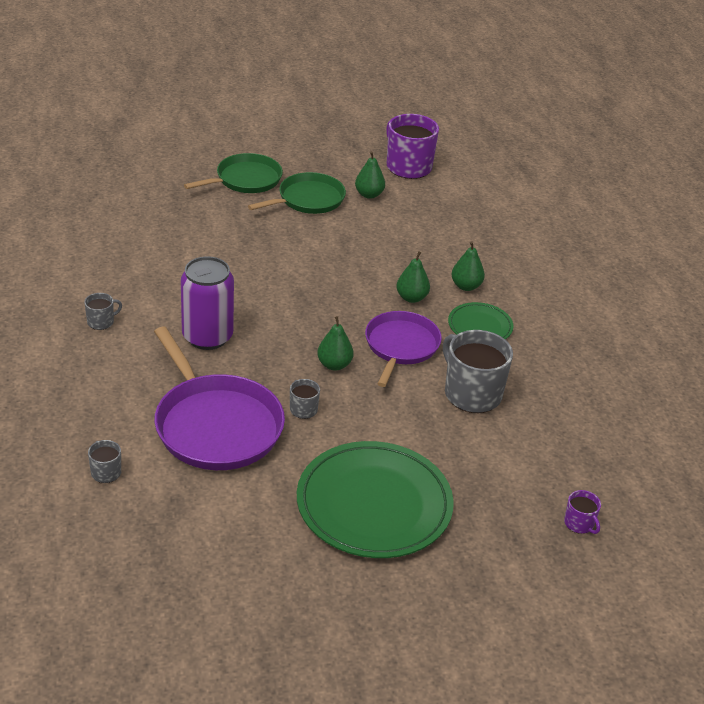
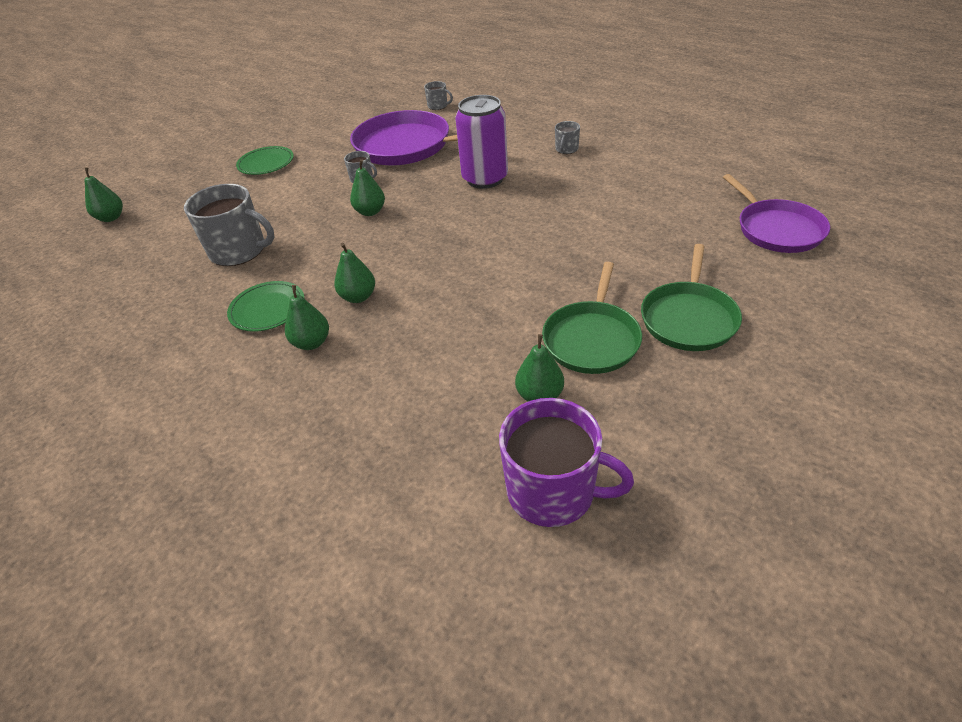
camera: 150 degrees right, 5 degrees up
(374, 504) = (266, 163): green plate -> green plate, size x0.50
(400, 346) = (329, 251): purple pan -> purple pan (777, 229)
(579, 523) = (111, 218): purple mug -> green pear

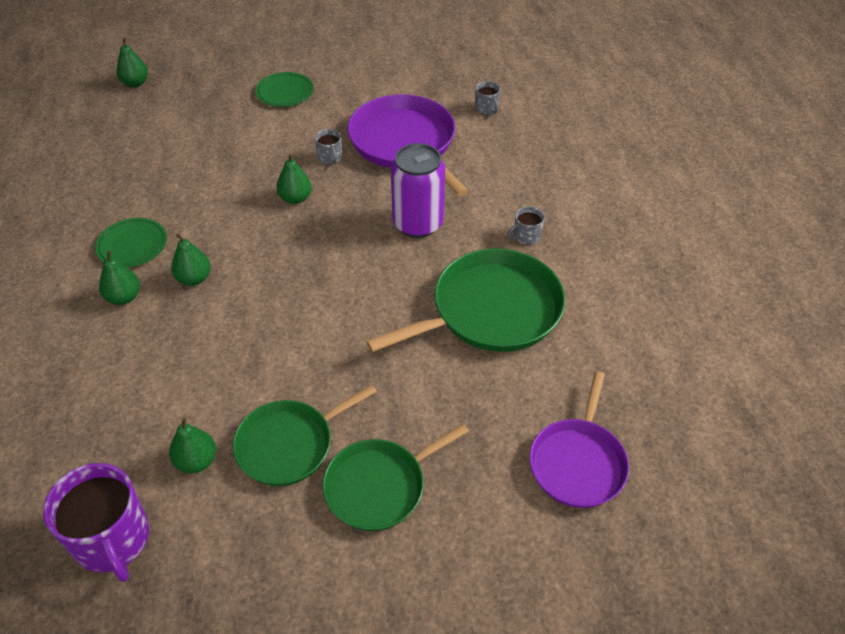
camera: 35 degrees right, 5 degrees up
(239, 251) = (173, 175): grey mug -> none
(605, 193) = (490, 310): none -> green pan

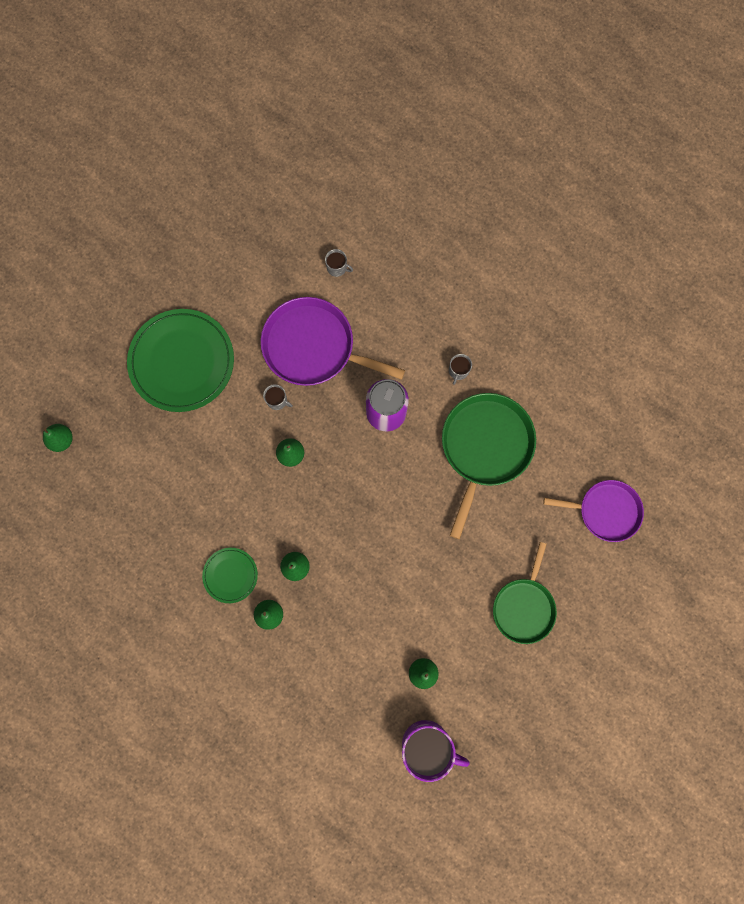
camera: 40 degrees left, 30 degrees up
(285, 92) = (182, 362): green plate -> green plate, size x2.02
(289, 444) = (458, 623): green pan -> none
(578, 462) = (605, 511): purple pan -> purple pan turned 60 degrees counterclockwise

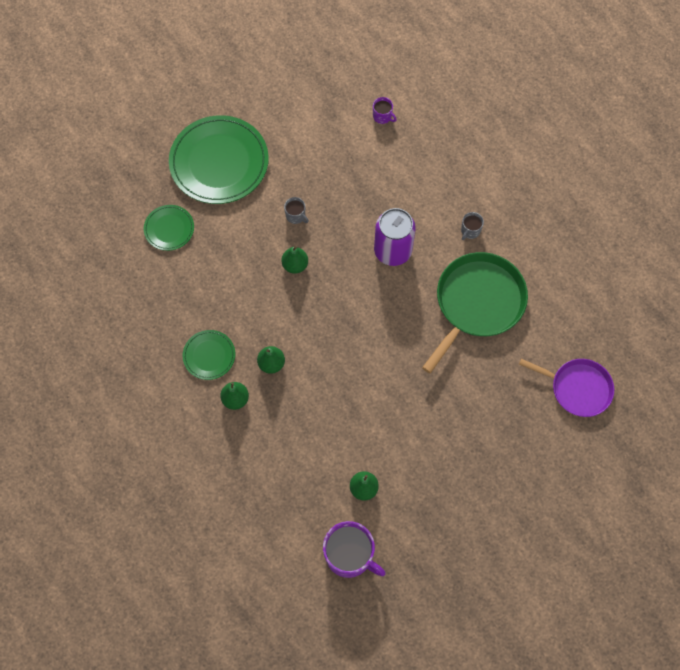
camera: 15 degrees right, 10 degrees down
(62, 440) = (93, 202): green pear -> none
(151, 449) = (169, 229): none -> green plate
(313, 347) = (342, 178): purple pan -> none
(337, 268) = (382, 116): grey mug -> purple mug
(524, 606) = (476, 454): green pan -> none

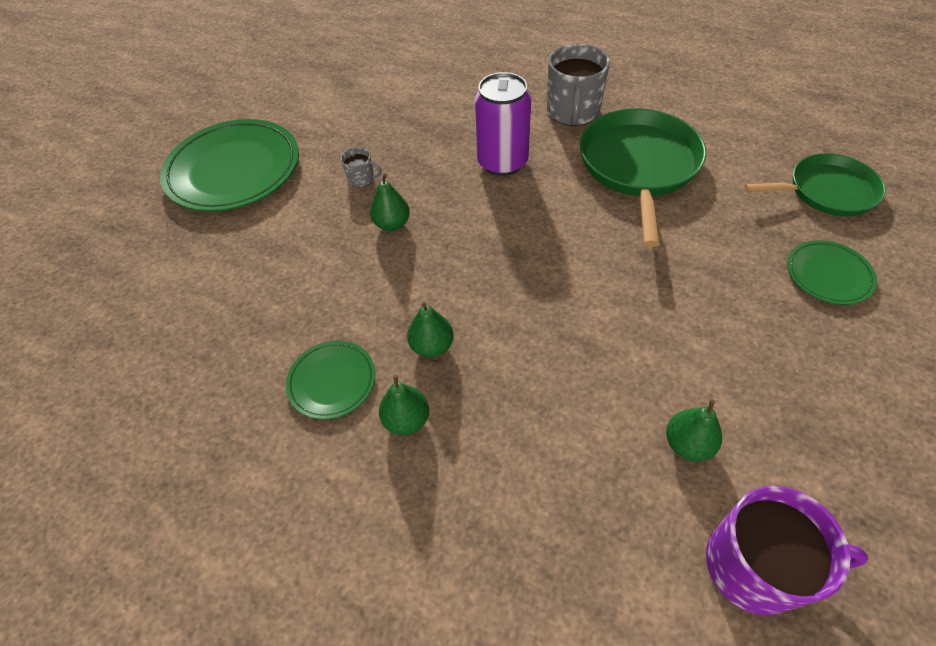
camera: 25 degrees left, 15 degrees down
(169, 229) = (196, 259): green plate -> green plate (828, 274)
(382, 116) = (404, 66): purple mug -> none
(470, 231) = (573, 112): grey mug -> grey mug, size x2.13
(577, 388) = (826, 191): purple pan -> green pan

